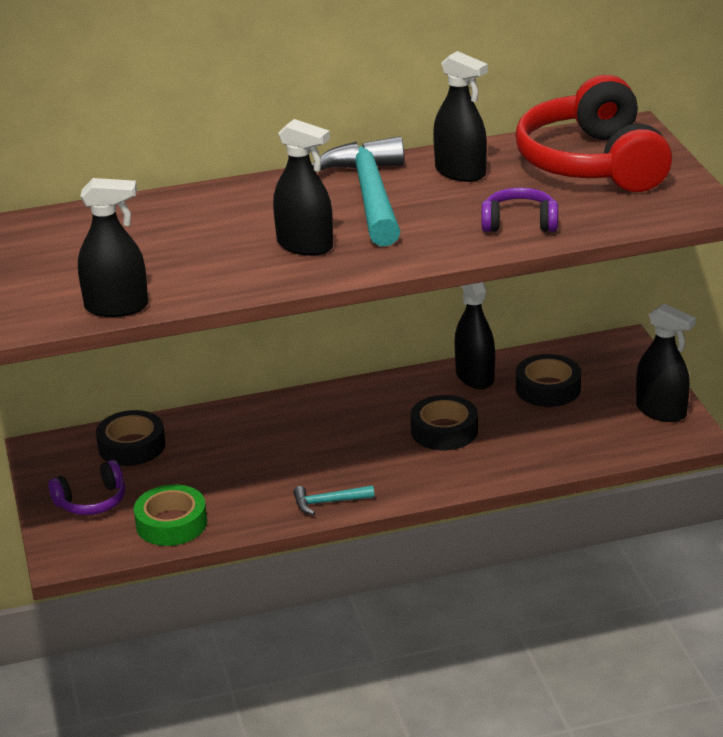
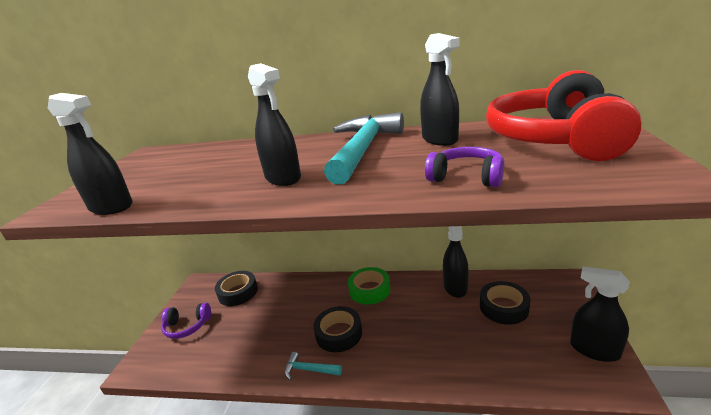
camera: 25 degrees right, 5 degrees down
(171, 523) = (209, 358): green tape -> green tape (369, 290)
(444, 431) = (417, 326): black tape -> black tape (339, 333)
(661, 411) = (594, 350): black spray bottle -> black spray bottle turned 150 degrees clockwise

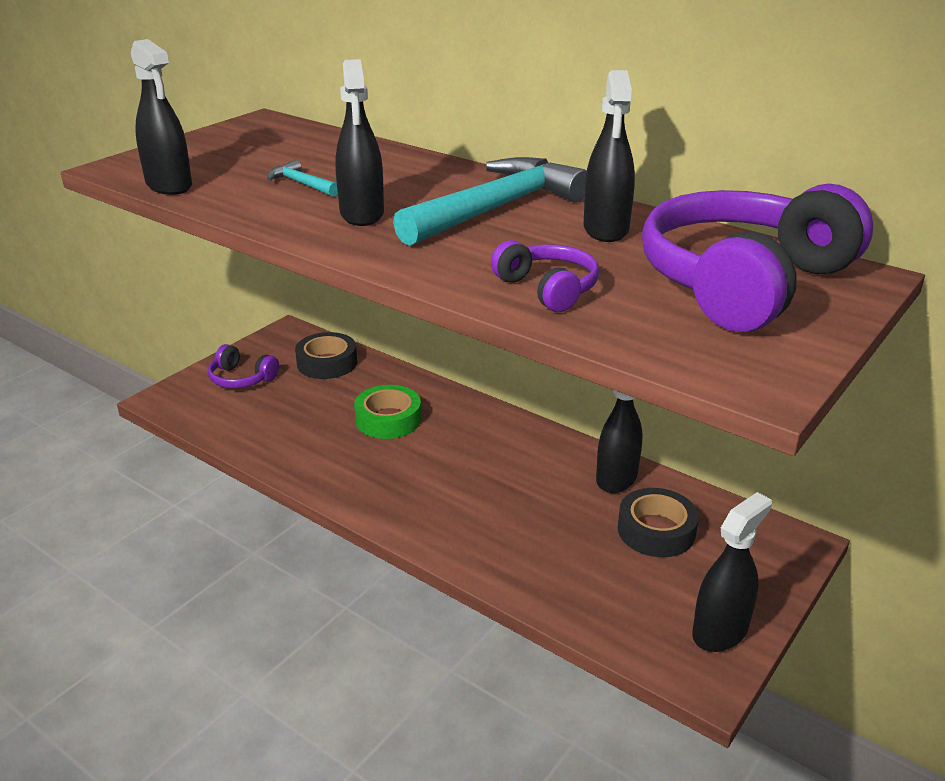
camera: 25 degrees right, 5 degrees up
(309, 370) = (341, 486): turquoise hammer -> turquoise hammer (301, 184)
(339, 333) = (408, 464): black tape -> none
(369, 290) = (495, 431): green tape -> green tape (388, 419)
(555, 139) = (743, 283): red headphones -> purple headphones
(594, 350) = (720, 631): black spray bottle -> black spray bottle turned 75 degrees clockwise

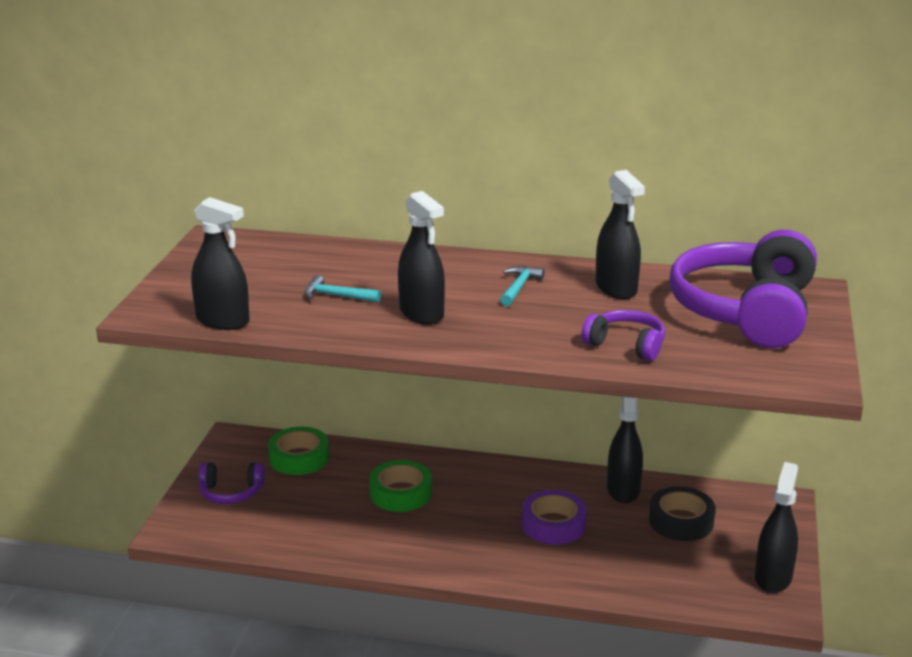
camera: 25 degrees left, 5 degrees down
(327, 363) = (299, 458): black tape -> green tape
(496, 209) = (519, 287): turquoise hammer -> turquoise hammer, size x0.43
(512, 493) = (553, 525): none -> purple tape

